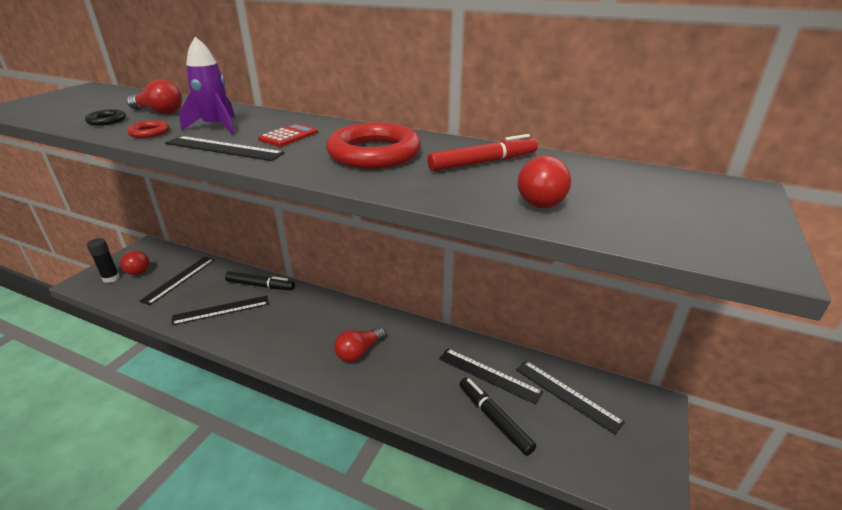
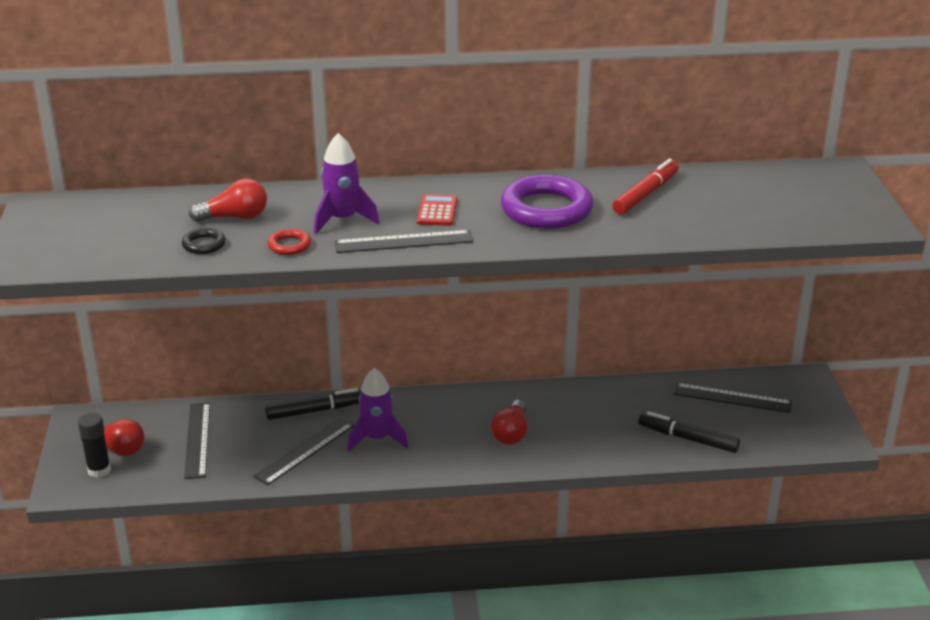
camera: 30 degrees left, 0 degrees up
(271, 319) = (377, 438): none -> purple rocket
(374, 153) = (546, 209): red ring -> purple ring
(488, 375) = (653, 407): black ruler -> none
(543, 198) = (725, 216): red light bulb -> none

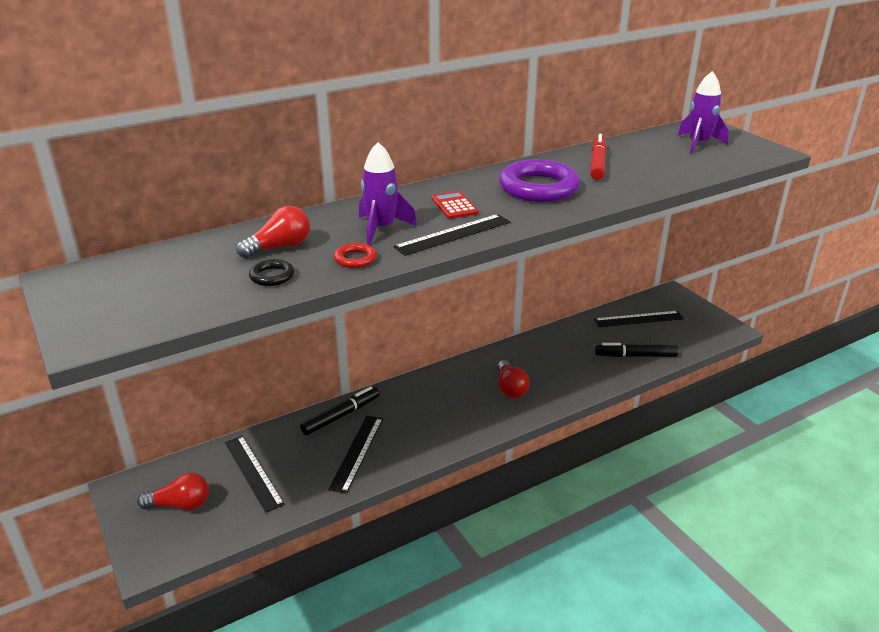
camera: 25 degrees left, 0 degrees up
(99, 470) = (175, 531): black glue stick -> none
(377, 438) = (410, 423): purple rocket -> purple rocket (698, 144)

